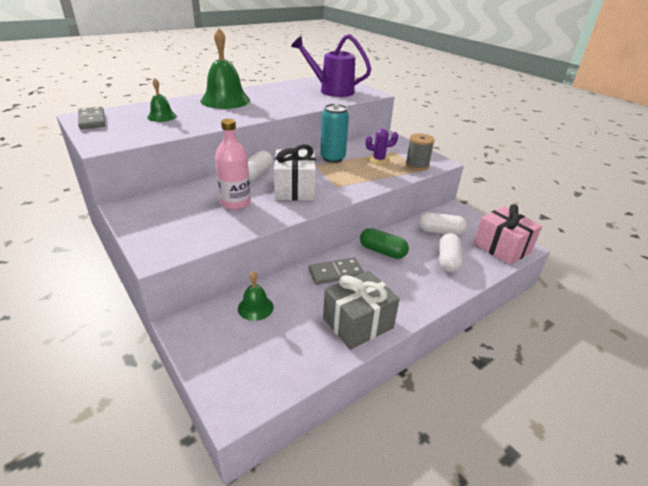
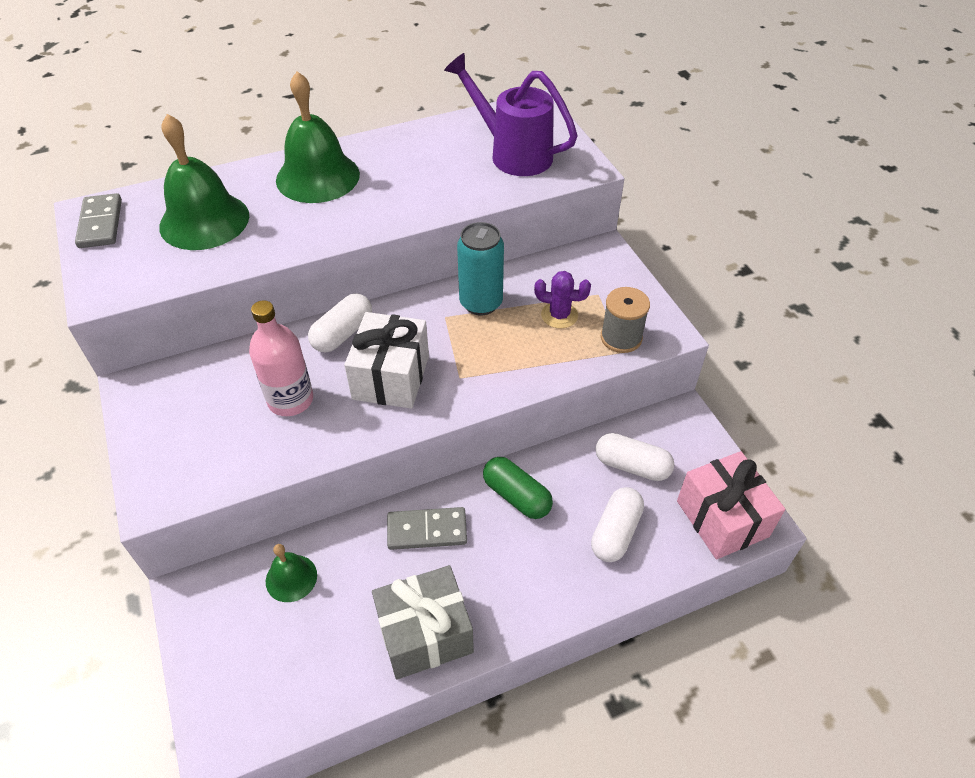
camera: 15 degrees right, 15 degrees up
(162, 116) = (204, 221): green bell -> green bell, size x1.95

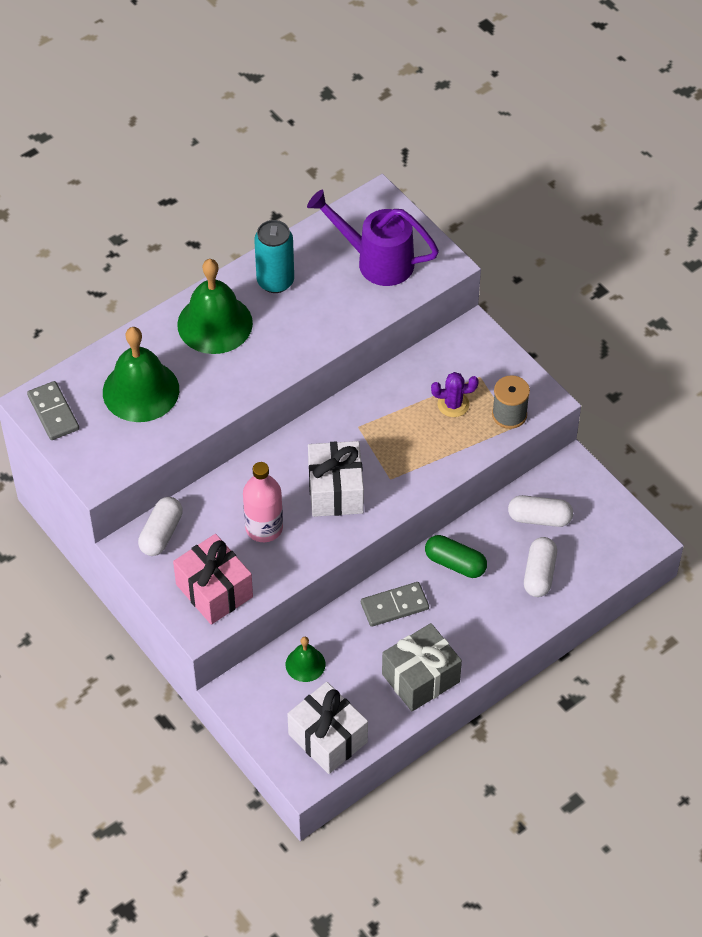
camera: 15 degrees left, 5 degrees up
(273, 689) = (327, 738): none -> white gift
(342, 333) = (279, 461): white capsule -> white capsule (161, 534)
(481, 303) = (384, 407): turquoise can -> turquoise can (275, 281)
(722, 518) = (618, 544): pink gift -> pink gift (214, 590)

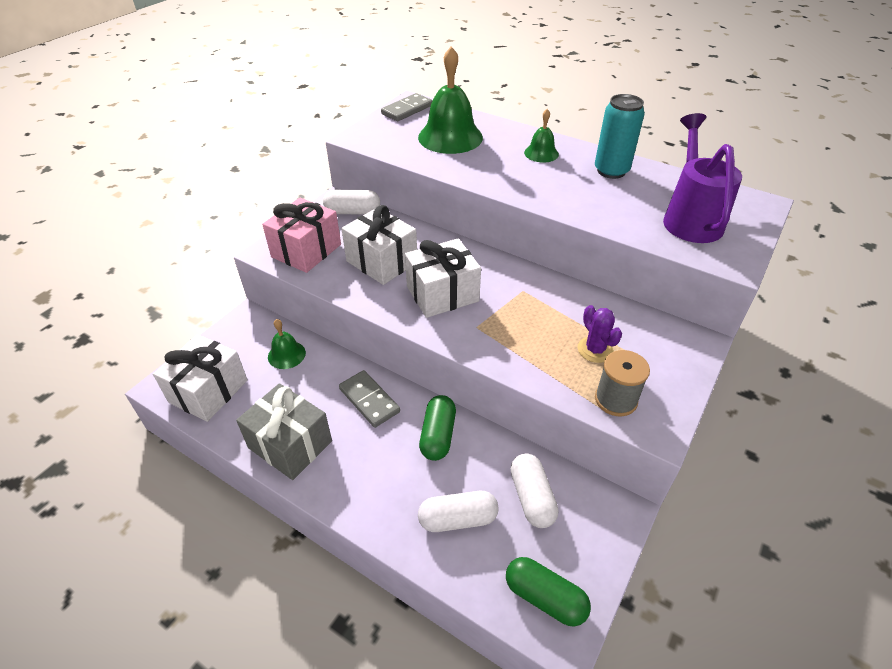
camera: 70 degrees right, 10 degrees down
(215, 323) = (541, 153): green bell -> green bell, size x0.51
(264, 528) = (381, 262): pink bottle -> white gift
(618, 541) = (544, 597): none -> green capsule

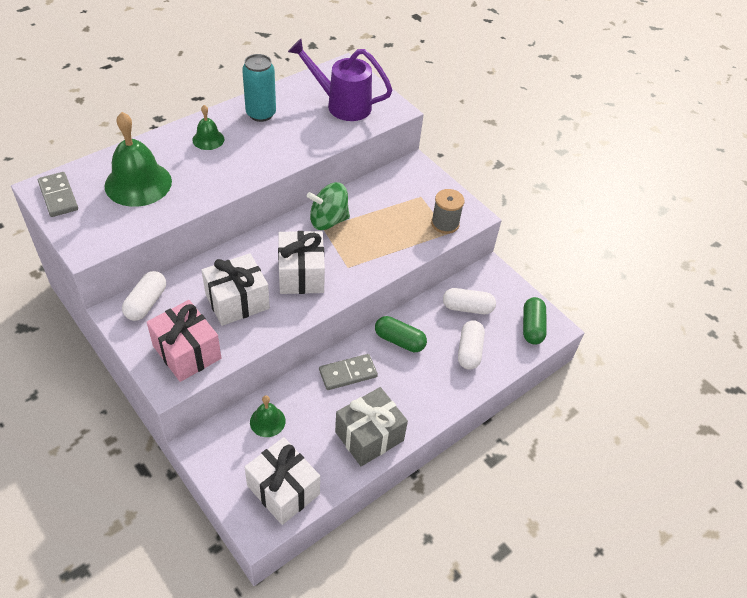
camera: 75 degrees left, 5 degrees up
(536, 291) = (328, 220): none -> green spinning top
(544, 597) = (532, 327): green capsule -> green capsule turned 45 degrees counterclockwise
(595, 350) = (400, 215): purple cactus -> none

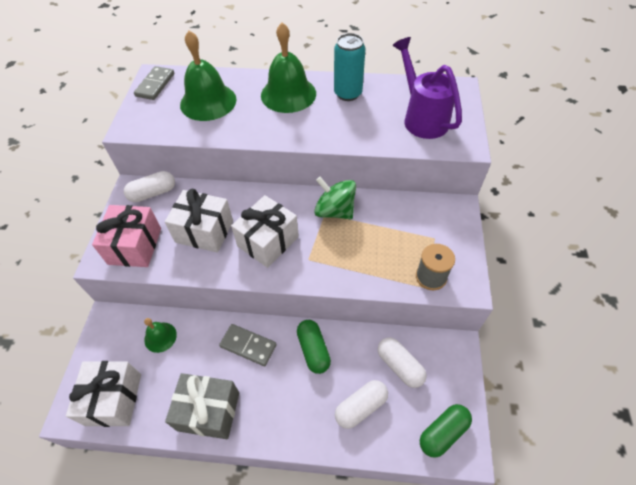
camera: 50 degrees right, 5 degrees up
(208, 139) = (288, 94): green bell -> green bell, size x1.95

